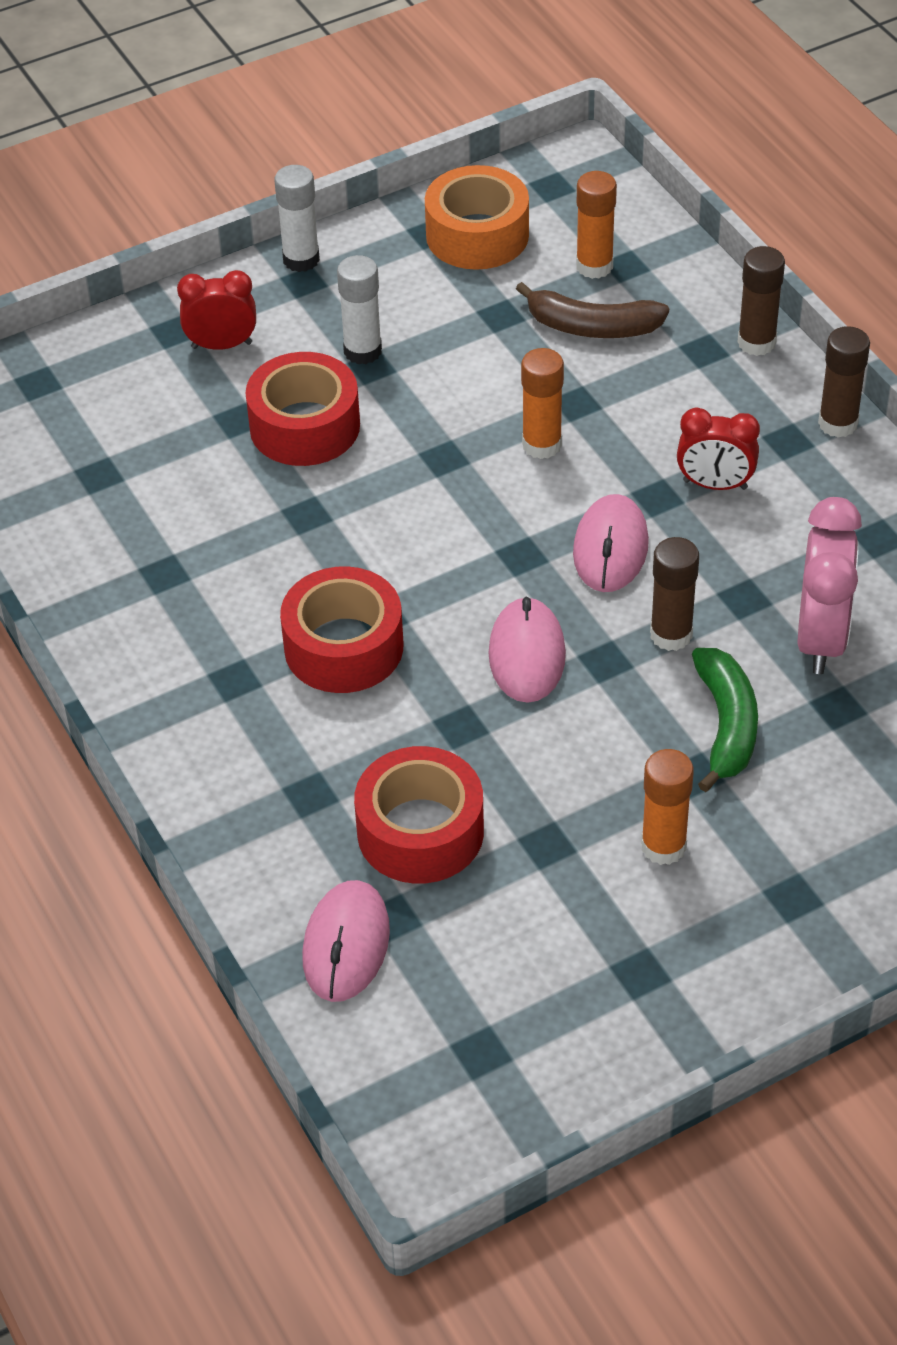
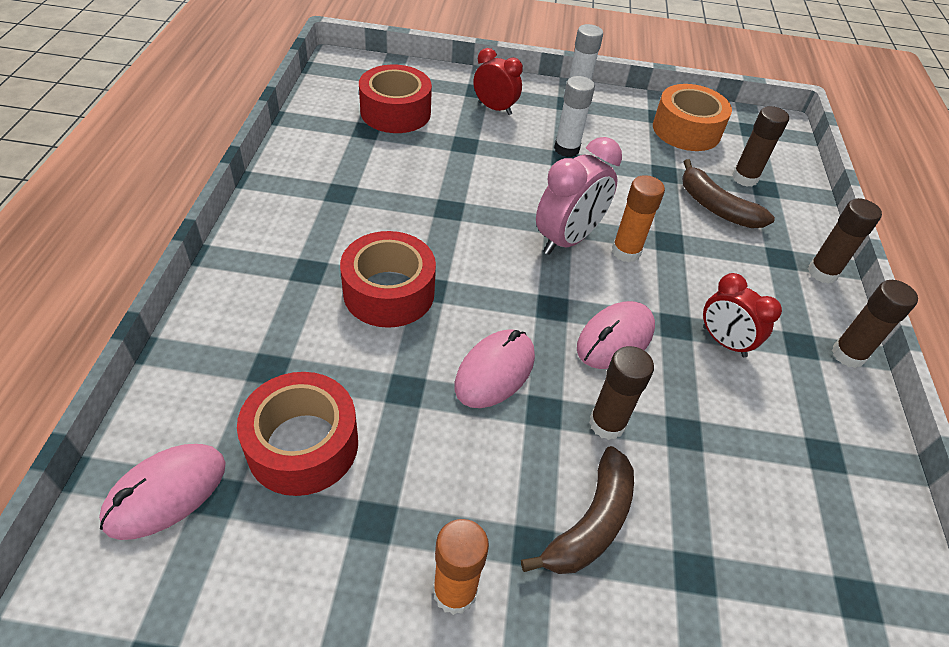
camera: 30 degrees right, 0 degrees up
(305, 426) = (496, 166): red tape -> red tape (395, 112)
(594, 266) = (744, 178): orange glue stick -> brown glue stick
(726, 725) = (590, 523): green banana -> brown banana
(821, 638) = (722, 504): pink clock -> pink clock (567, 239)

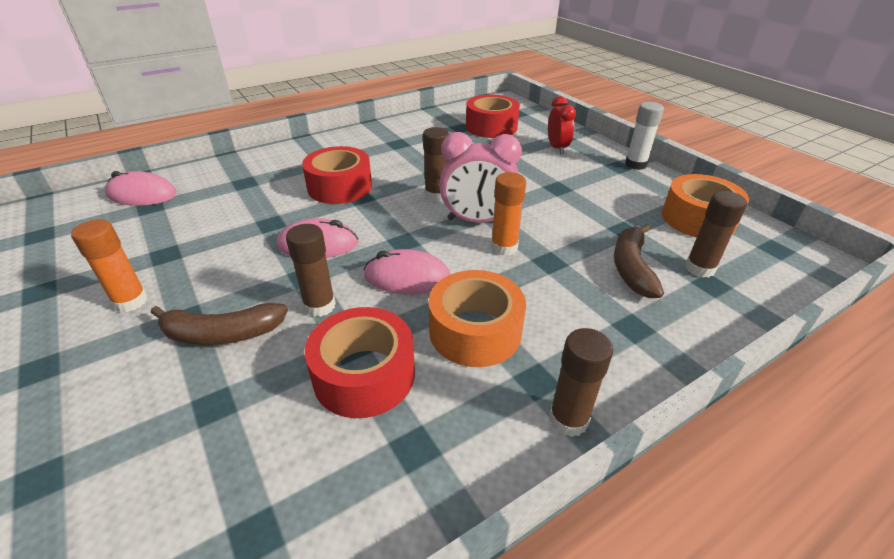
camera: 55 degrees right, 10 degrees down
(303, 445) = (201, 212): red tape -> red tape (364, 375)
(566, 149) = (568, 184): white glue stick -> none
(724, 342) = (475, 331): red clock -> orange tape
(822, 272) = (658, 361): brown glue stick -> brown glue stick (436, 195)

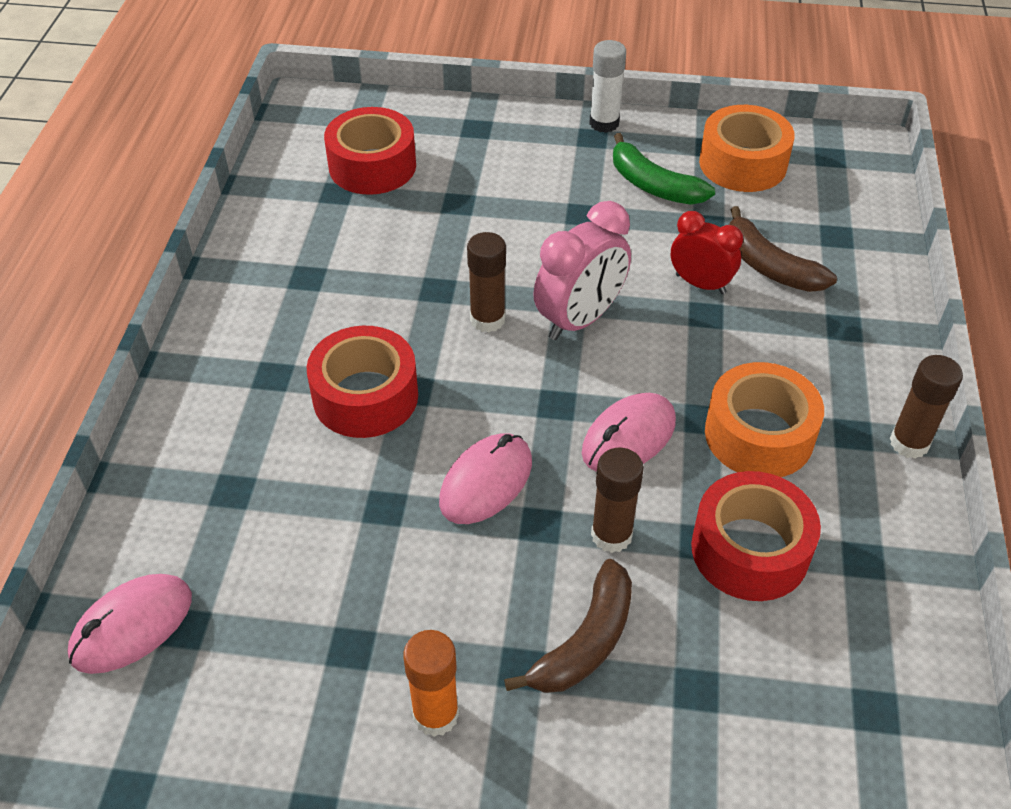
camera: 50 degrees left, 10 degrees up
(504, 247) = (650, 331): orange glue stick -> none
(557, 148) = (497, 151): red clock -> red clock (700, 284)
(620, 198) = (653, 185): none -> green banana
(699, 268) = (811, 225): brown glue stick -> none

